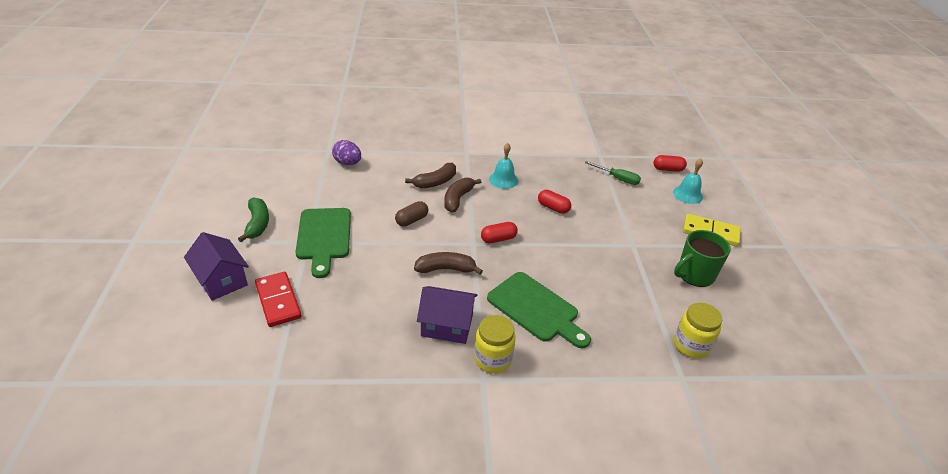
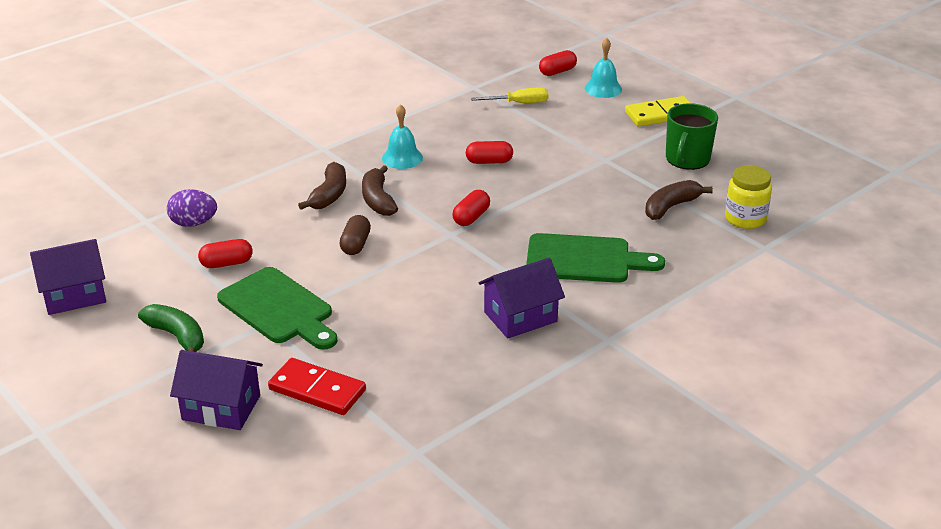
camera: 35 degrees left, 5 degrees down
(245, 173) = (74, 295): none -> purple house
(334, 195) = (226, 263): none -> red capsule
(446, 269) = (454, 270): brown banana -> brown banana (671, 207)
(492, 359) = (596, 320): yellow jar -> none
(617, 179) = (519, 103): green screwdriver -> yellow screwdriver

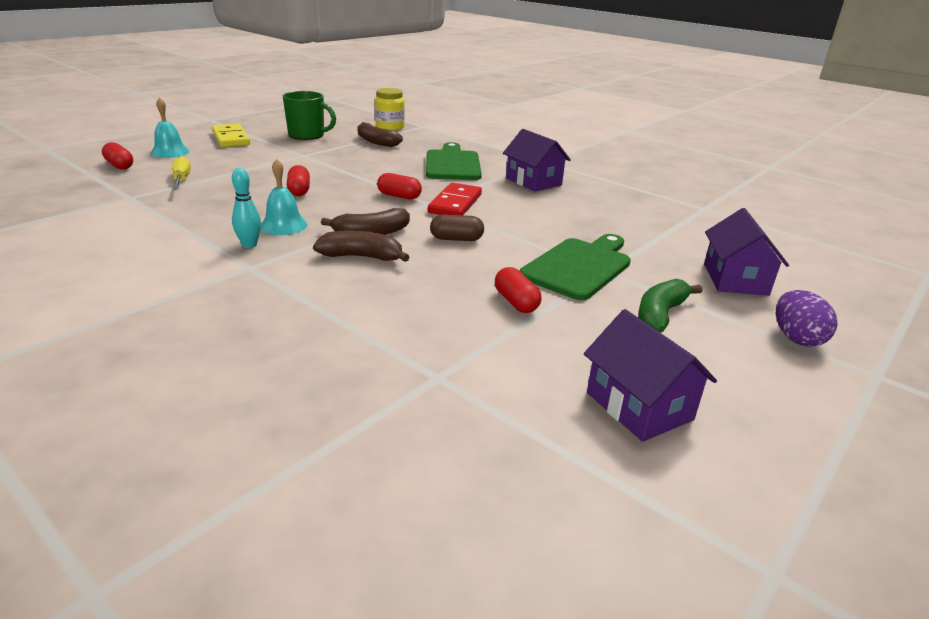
camera: 100 degrees left, 5 degrees down
(193, 223) = (437, 336): purple egg -> purple egg (796, 338)
(317, 390) = (674, 242): red domino -> red domino (455, 203)
(364, 145) = (249, 245): none -> turquoise bowling pin

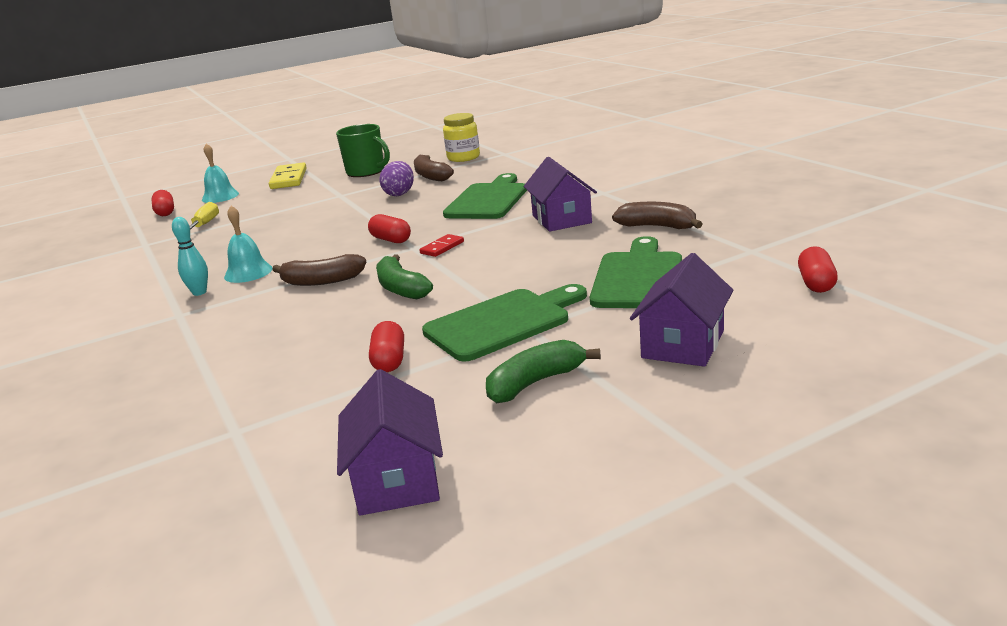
camera: 25 degrees right, 5 degrees down
(299, 190) = (298, 235): red capsule -> red capsule (816, 283)
(362, 257) = (287, 306): brown banana -> brown banana (657, 226)
(455, 203) = (442, 247): red domino -> red domino, size x0.55
(456, 239) = (401, 288): brown capsule -> green banana
(646, 228) = (638, 277): none -> green cutting board
(796, 338) = (677, 421): purple egg -> purple egg (399, 194)

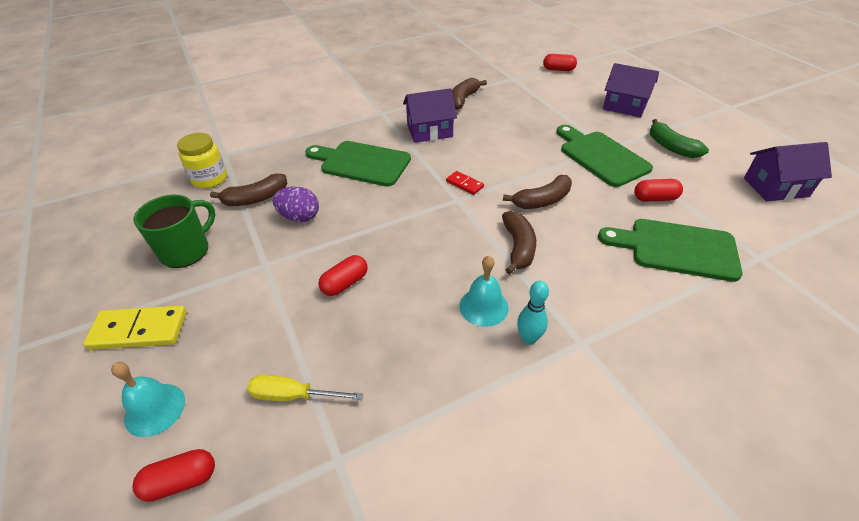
camera: 90 degrees left, 20 degrees up
(391, 240) = (433, 213): red capsule -> red capsule (345, 283)
(401, 288) = (542, 201): green banana -> brown banana
(638, 277) = (542, 111): green cutting board -> green cutting board (676, 249)

